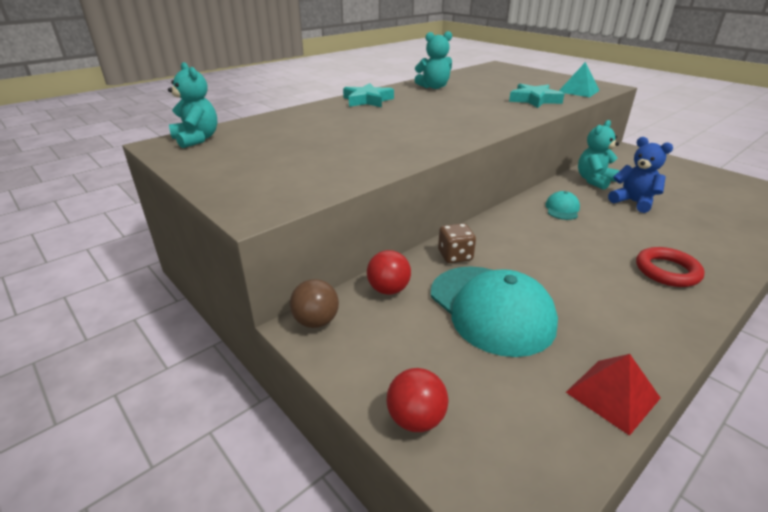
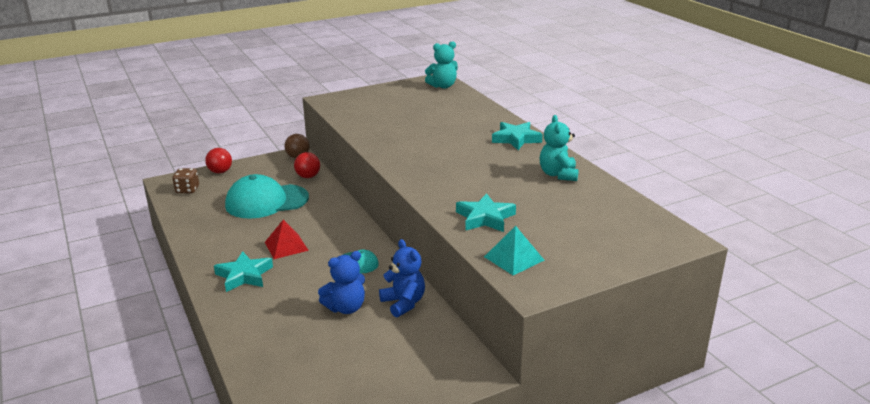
camera: 105 degrees right, 5 degrees down
(455, 256) = (325, 201): brown dice -> brown dice (187, 190)
(594, 180) = (403, 303): turquoise teddy bear -> blue teddy bear
(612, 395) = (184, 216): red pyramid -> red pyramid (286, 246)
(667, 271) = (244, 275): red ring -> turquoise star

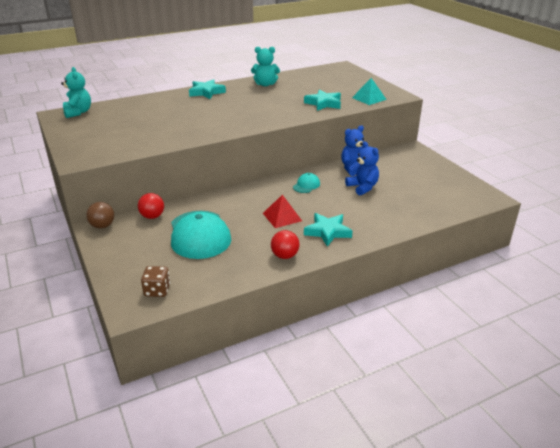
camera: 90 degrees left, 5 degrees up
(220, 172) = (117, 273): red ball -> red ball (284, 256)

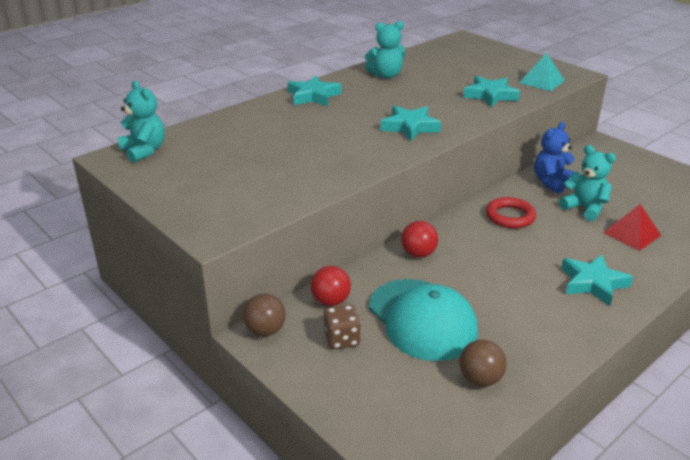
camera: 15 degrees left, 0 degrees up
(157, 290) = (430, 426): brown dice -> brown dice (342, 339)
(207, 272) = (480, 379): none -> brown ball
(250, 117) = (410, 127): none -> turquoise star
(282, 217) = (515, 270): red pyramid -> red pyramid (632, 234)
(284, 256) = (566, 331): red ball -> red ball (418, 254)
(306, 185) = (510, 216): turquoise cap -> red ring
(362, 187) = (584, 208): blue teddy bear -> turquoise teddy bear

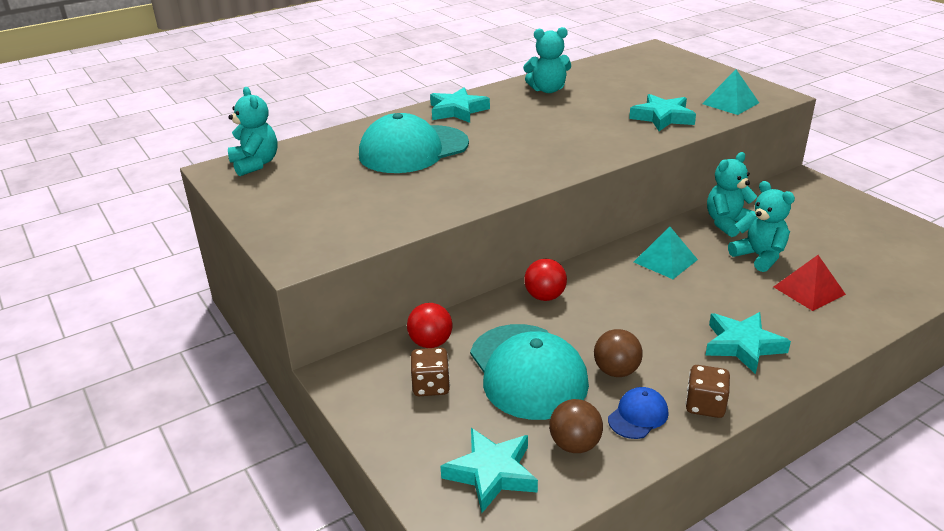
camera: 10 degrees right, 0 degrees up
(265, 330) = (350, 369): brown ball -> brown ball (616, 371)
(285, 132) = (413, 150): none -> turquoise cap
(410, 127) = (555, 150): turquoise star -> turquoise star (492, 473)
(510, 216) = (665, 260): red ring -> turquoise pyramid
(525, 349) = (638, 416): none -> blue cap
(551, 182) = (727, 223): blue teddy bear -> turquoise teddy bear
(577, 336) = (705, 405): none -> brown dice

